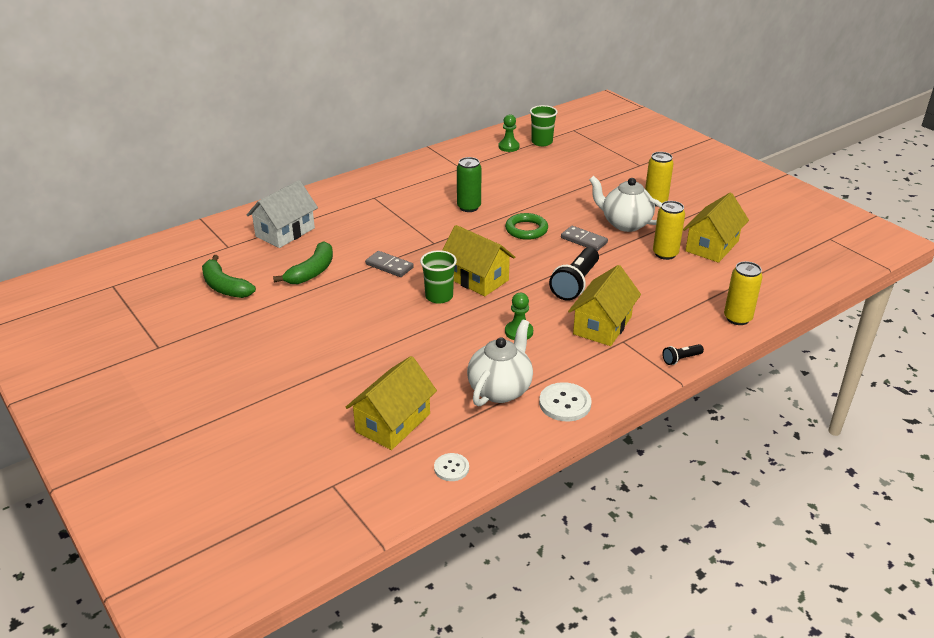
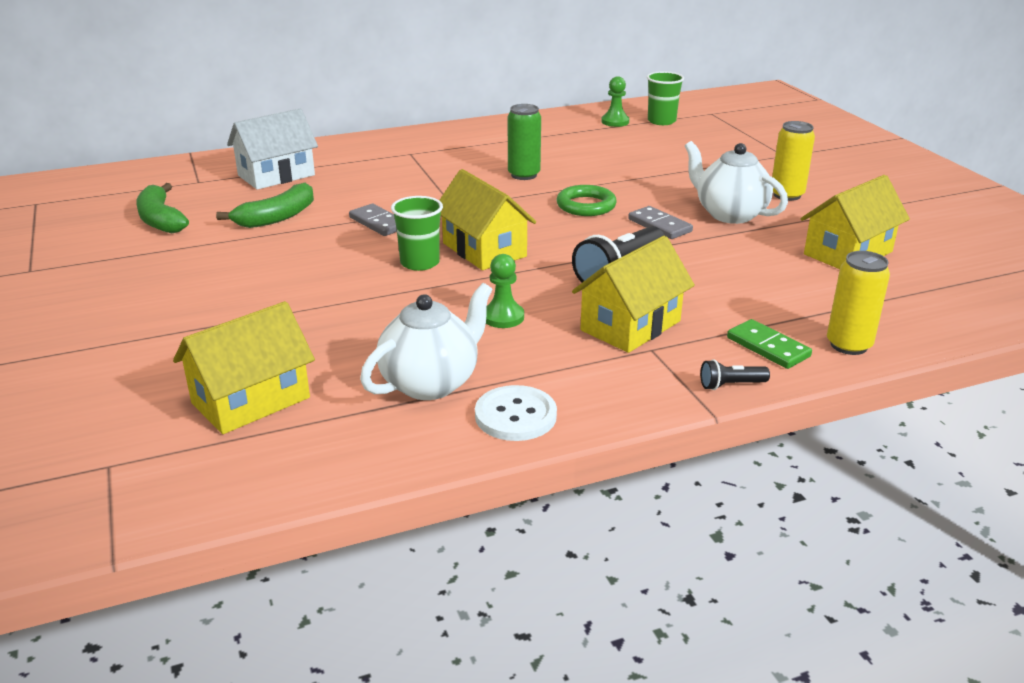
camera: 15 degrees right, 5 degrees down
(451, 468) = (290, 473): white button -> none
(665, 254) = (771, 254): yellow can -> none
(691, 328) = (768, 347): none -> green domino

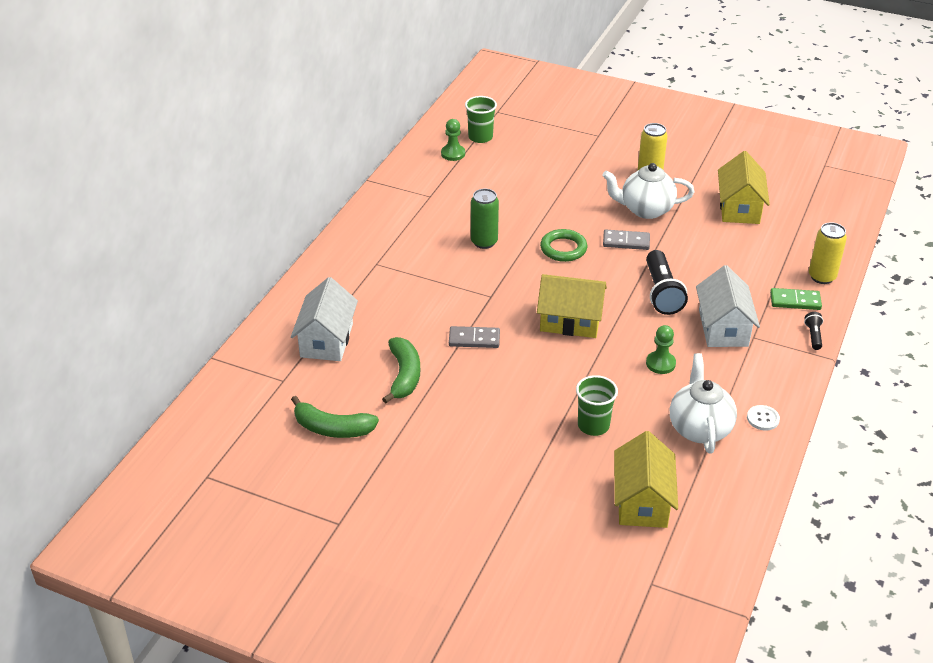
camera: 45 degrees left, 10 degrees up
(420, 263) = (554, 355): green cup -> green cup (593, 425)
(515, 416) = (763, 418): white button -> white button, size x0.63
(630, 326) = (723, 328): yellow house -> white house
(731, 385) = (813, 336): black flashlight -> black flashlight turned 150 degrees clockwise

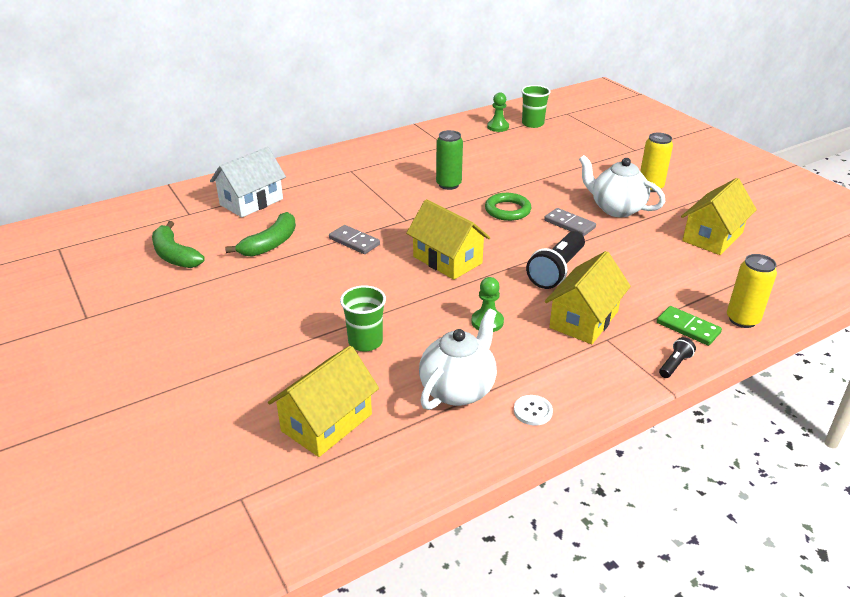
camera: 35 degrees right, 5 degrees down
(723, 328) = (584, 319): white house -> yellow house

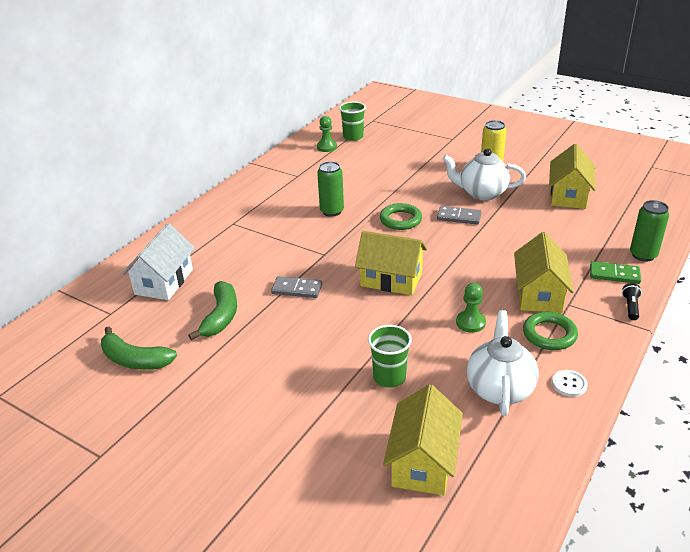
camera: 25 degrees left, 0 degrees up
(556, 271) = (484, 260): black flashlight -> none
(557, 359) = (549, 334): none -> green ring
(742, 319) = (643, 255): yellow can -> green can

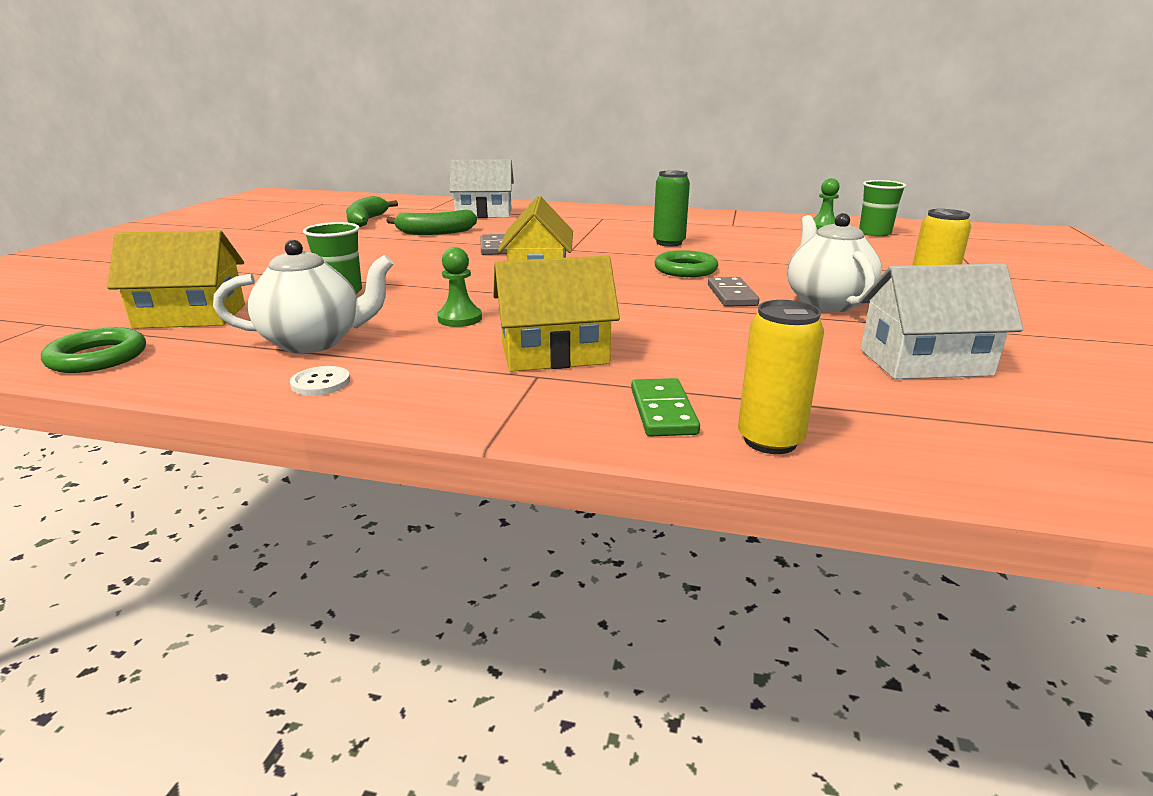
camera: 70 degrees right, 10 degrees down
(549, 334) = (446, 365): green ring -> green ring (97, 357)
(568, 195) = (924, 362): yellow house -> white house
(630, 307) = (556, 428): black flashlight -> none
(643, 255) = (770, 440): green can -> yellow can

